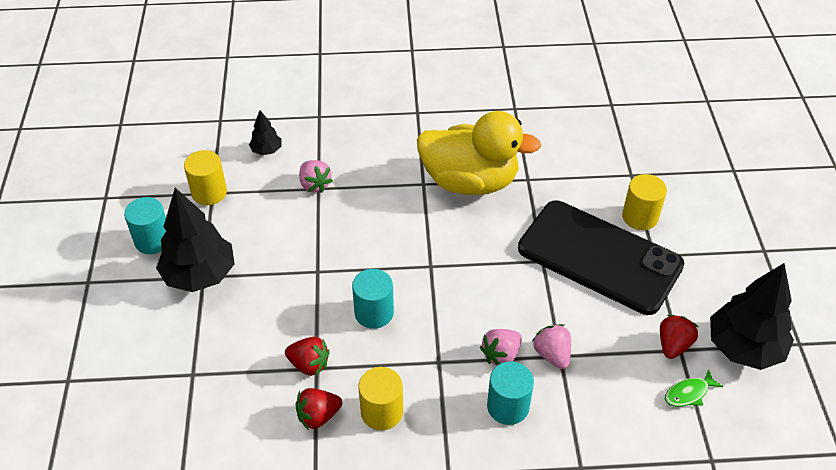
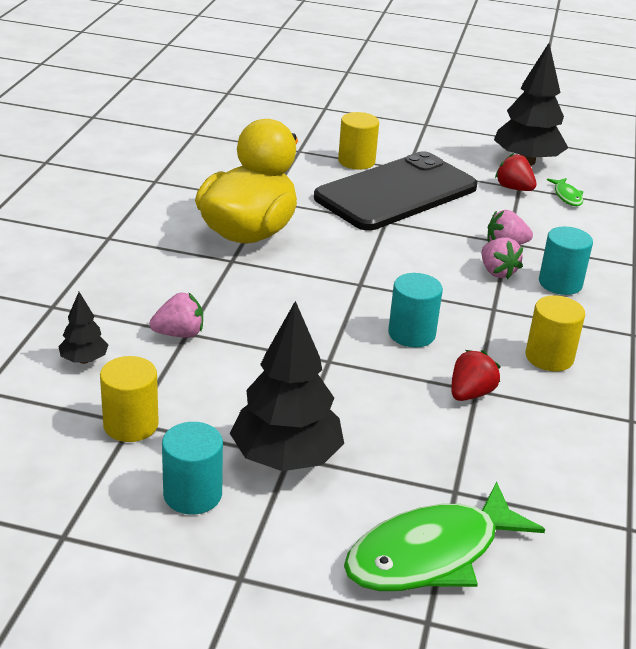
camera: 75 degrees left, 15 degrees down
(126, 371) = (431, 554): none -> green fish
(318, 416) = (545, 401): red strawberry -> none

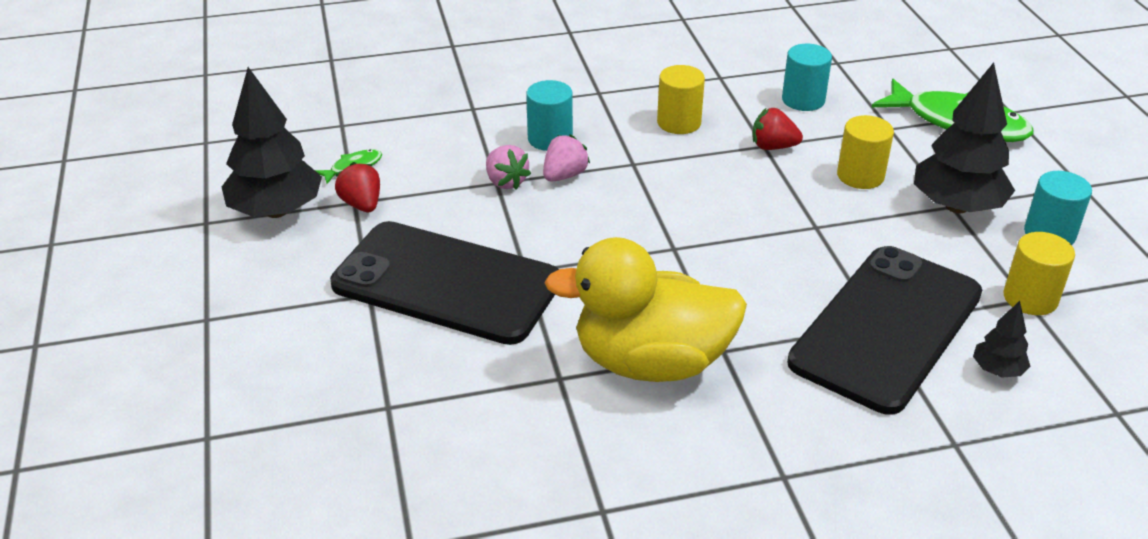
camera: 115 degrees left, 5 degrees up
(179, 334) = (886, 328): pink strawberry -> black phone
(356, 161) = (382, 342): yellow cylinder -> yellow cylinder (860, 176)
(411, 334) = (724, 195): turquoise cylinder -> turquoise cylinder (803, 100)
(514, 188) = (362, 204): red strawberry -> red strawberry turned 135 degrees clockwise

